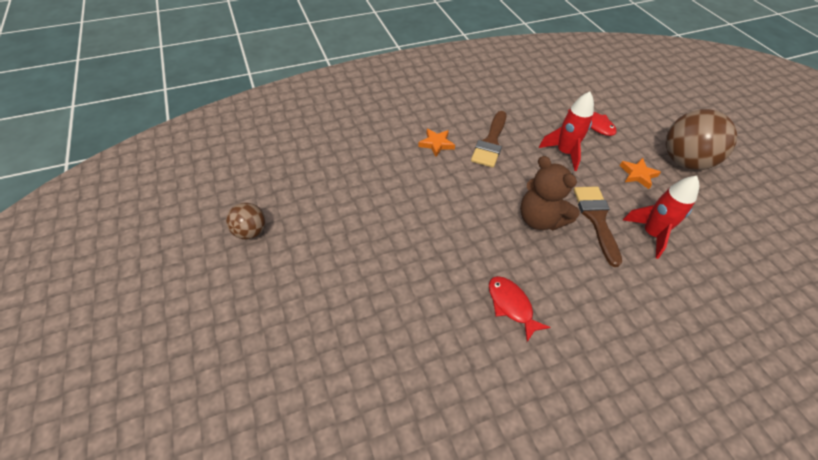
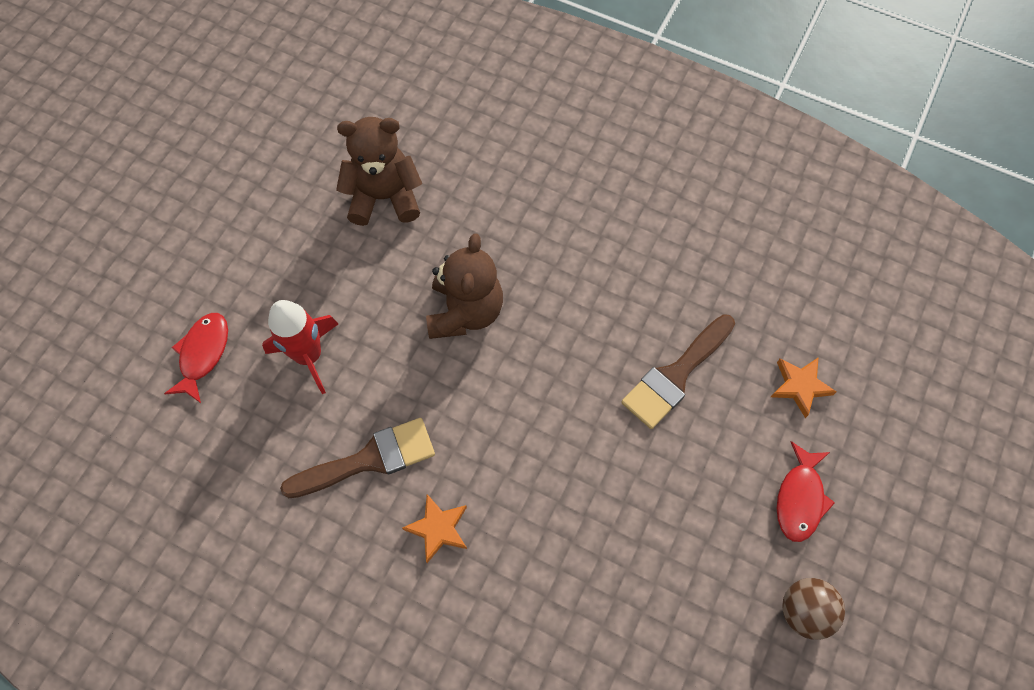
camera: 130 degrees left, 15 degrees up
(511, 305) = (610, 268): red fish -> red fish (800, 498)
(596, 219) = (409, 257): brown brush -> brown brush (675, 375)
(638, 175) = (282, 253): orange star -> orange star (800, 386)
(651, 234) = (384, 197): red rocket -> brown teddy bear
(684, 161) = (206, 216): brown ball -> none

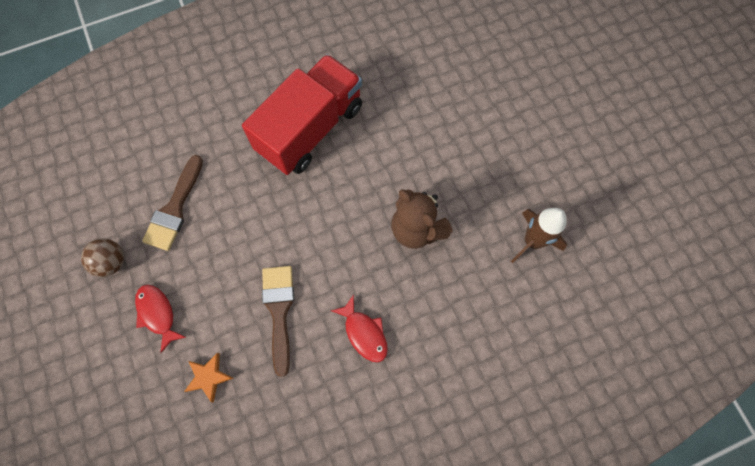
camera: 130 degrees right, 5 degrees up
(203, 354) = (499, 86): red fish -> red fish (364, 333)
(309, 355) = (457, 133): red rocket -> none
(369, 459) = (373, 123): brown brush -> brown brush (174, 209)
(384, 197) = (532, 241): brown teddy bear -> brown rocket
(438, 528) = (310, 129): orange star -> red truck

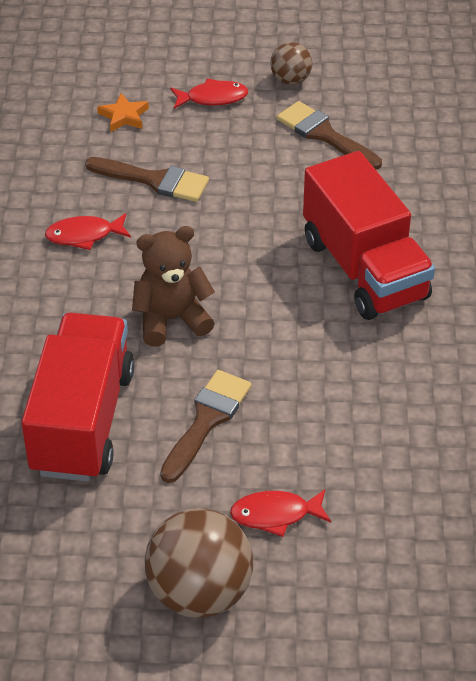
camera: 115 degrees right, 25 degrees down
(490, 167) = (207, 420): none -> brown brush
(532, 241) = (82, 421): brown rocket -> red truck
(535, 102) = (275, 514): none -> red fish
(609, 117) = (199, 592): none -> brown ball

